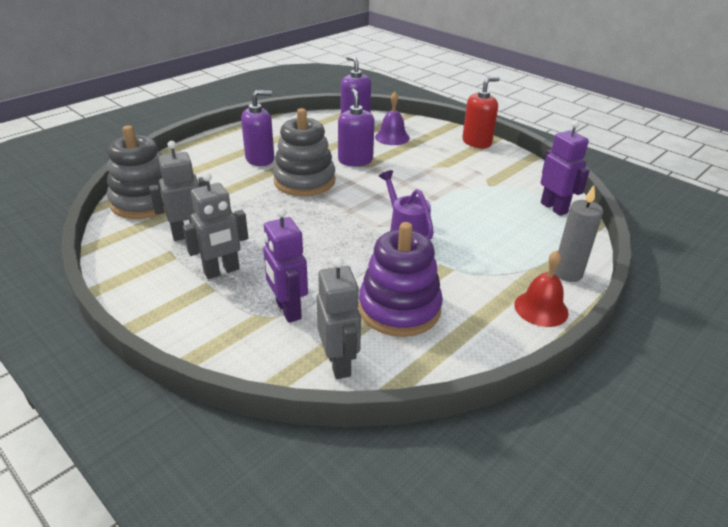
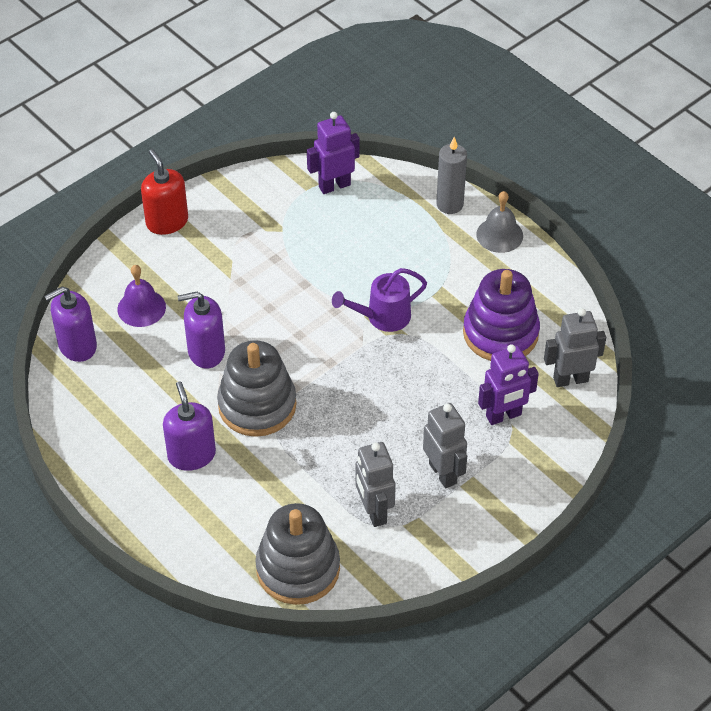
camera: 85 degrees left, 15 degrees up
(541, 308) = (499, 235): red bell -> grey bell

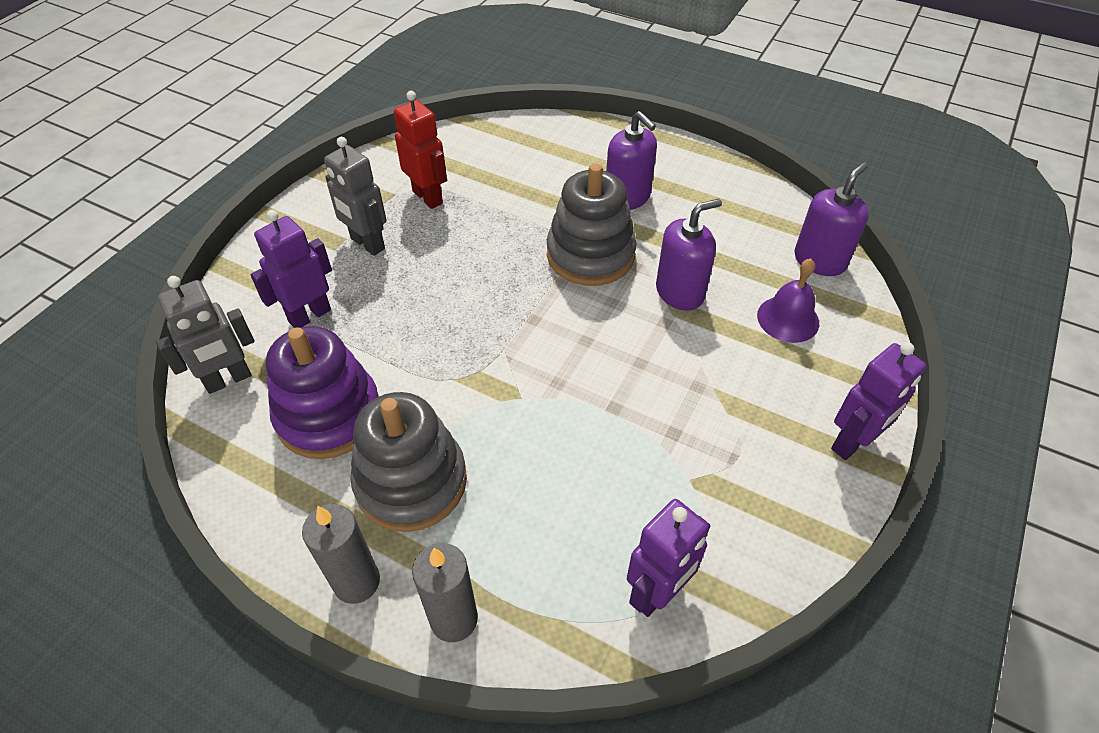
camera: 160 degrees right, 0 degrees up
(167, 222) = (852, 443): red soap dispenser -> purple robot
(298, 568) = (480, 143): grey stacking toy -> grey stacking toy (411, 481)
(374, 511) = (428, 197): grey robot -> red robot
(382, 317) = (493, 391): purple watering can -> none
(499, 235) = (357, 582): grey bell -> grey candle

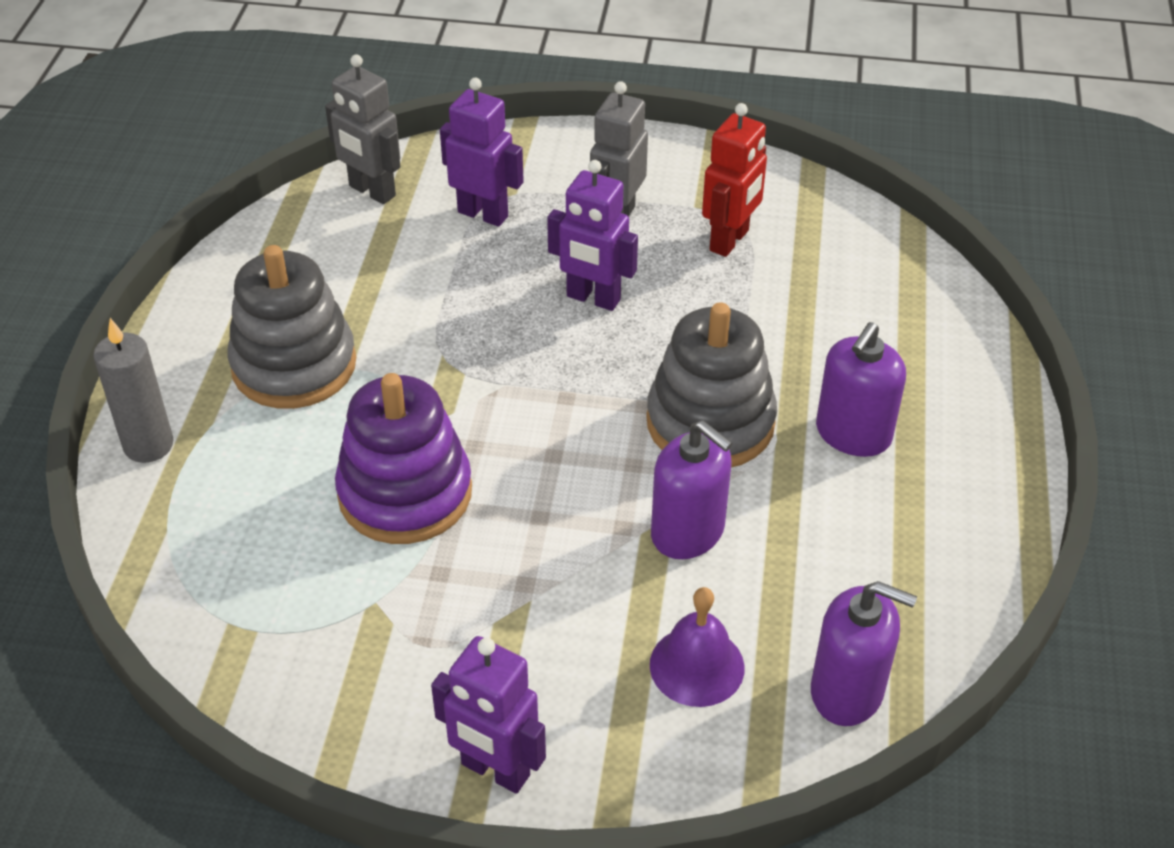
camera: 70 degrees right, 5 degrees down
(329, 415) = (355, 277): purple stacking toy -> purple stacking toy (405, 493)
(357, 582) = (170, 364): grey candle -> none
(657, 593) = (216, 601): purple robot -> purple robot (593, 298)

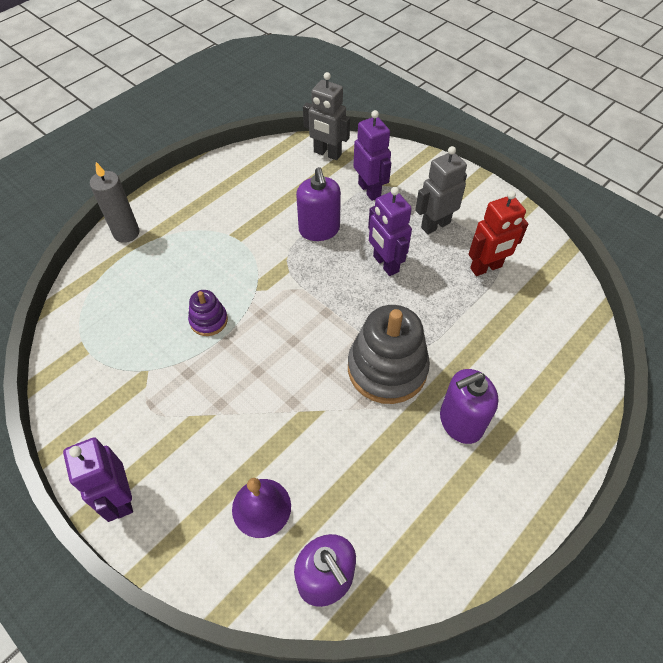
camera: 35 degrees right, 10 degrees up
(294, 365) = (218, 226): grey stacking toy -> none
(372, 191) = (327, 153): grey robot -> grey robot turned 45 degrees counterclockwise
(405, 493) = (208, 320): purple stacking toy -> purple stacking toy, size x0.50
(688, 532) = (322, 425): purple soap dispenser -> purple soap dispenser (319, 230)

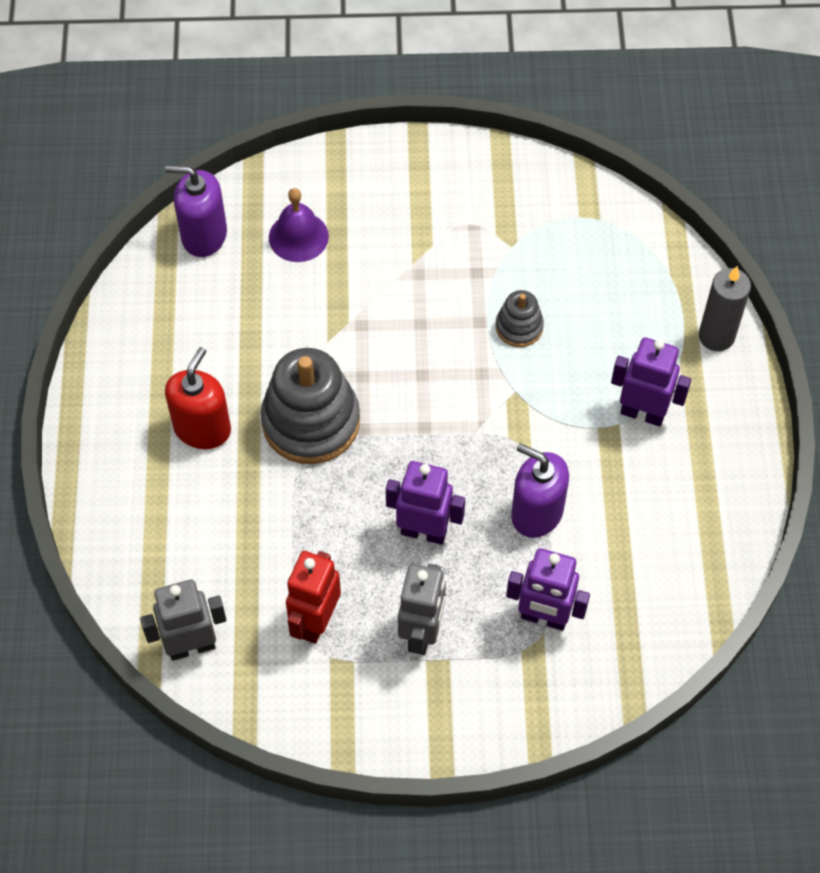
camera: 135 degrees right, 5 degrees up
(120, 498) = (408, 159): purple robot -> purple robot (642, 413)
(208, 320) = (519, 327): purple stacking toy -> grey stacking toy
(327, 153) = (654, 630): grey robot -> grey robot (191, 646)
(460, 422) = (202, 428): purple soap dispenser -> red soap dispenser

